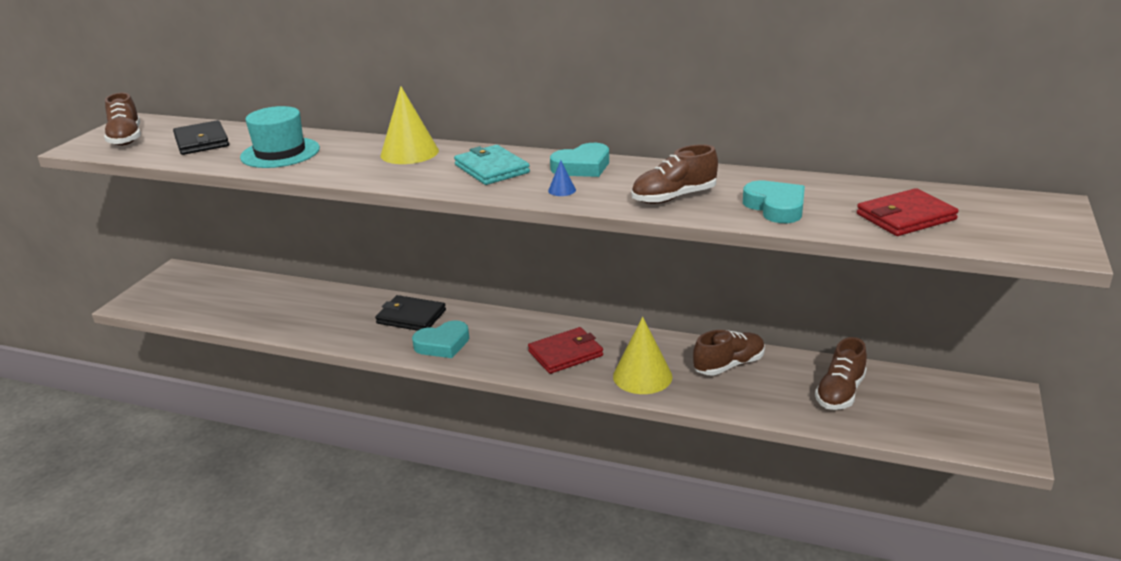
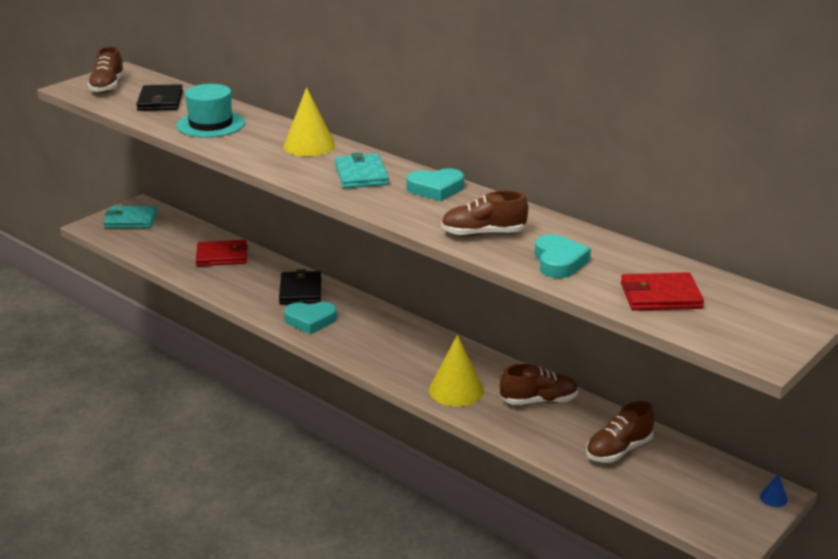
camera: 20 degrees right, 0 degrees up
(174, 287) = (131, 220): none -> turquoise wallet
(411, 317) = (300, 290): black wallet -> black wallet turned 45 degrees clockwise
(562, 190) = (399, 206): blue cone -> blue cone (773, 498)
(565, 353) = (406, 354): red wallet -> red wallet (222, 256)

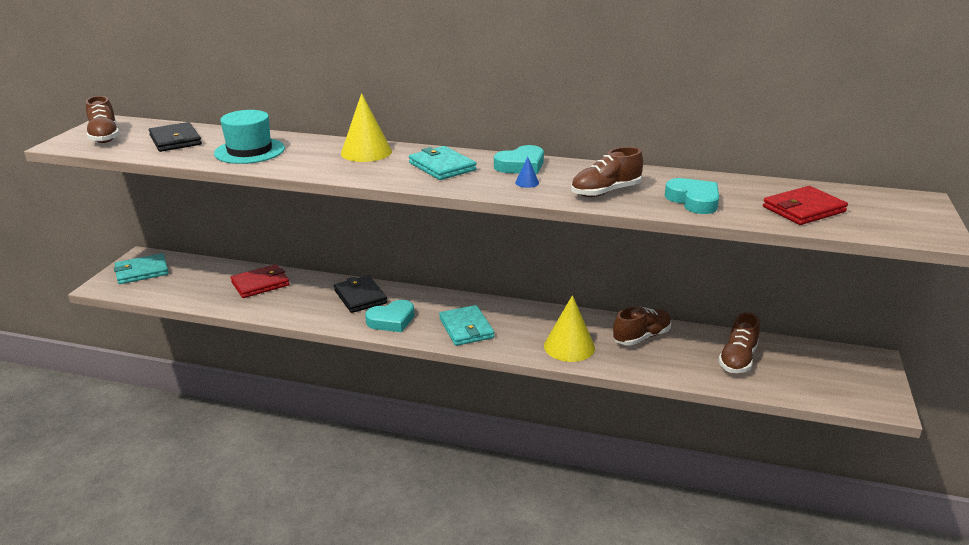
camera: 25 degrees left, 0 degrees up
(373, 346) = (466, 328): none -> turquoise wallet
(773, 498) = (877, 363): blue cone -> blue cone (527, 183)

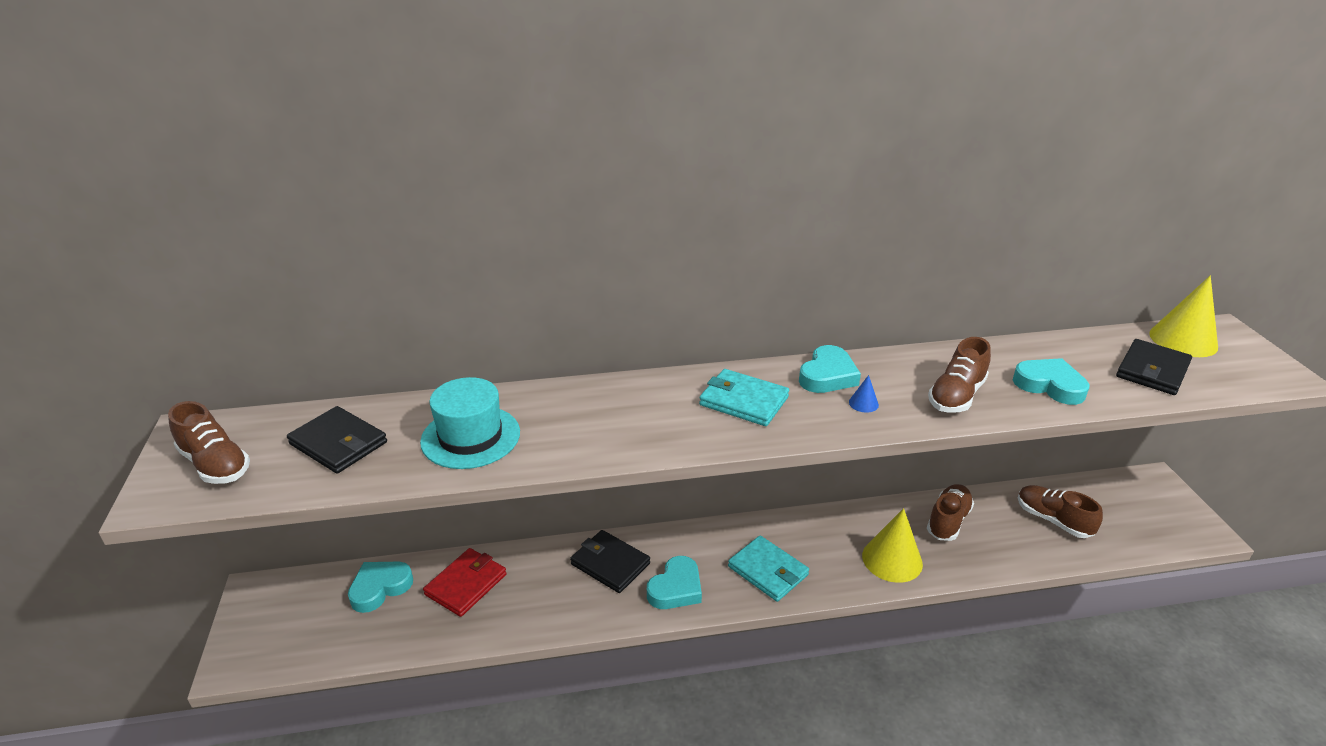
camera: 25 degrees left, 5 degrees up
(142, 271) = (276, 618): turquoise wallet -> none
(209, 273) = (380, 588): none -> turquoise heart
(366, 152) = (627, 399): yellow cone -> yellow cone (1183, 340)
(737, 359) = (1053, 520): brown shoe -> brown shoe turned 135 degrees clockwise
(803, 209) = (1152, 370): red wallet -> black wallet

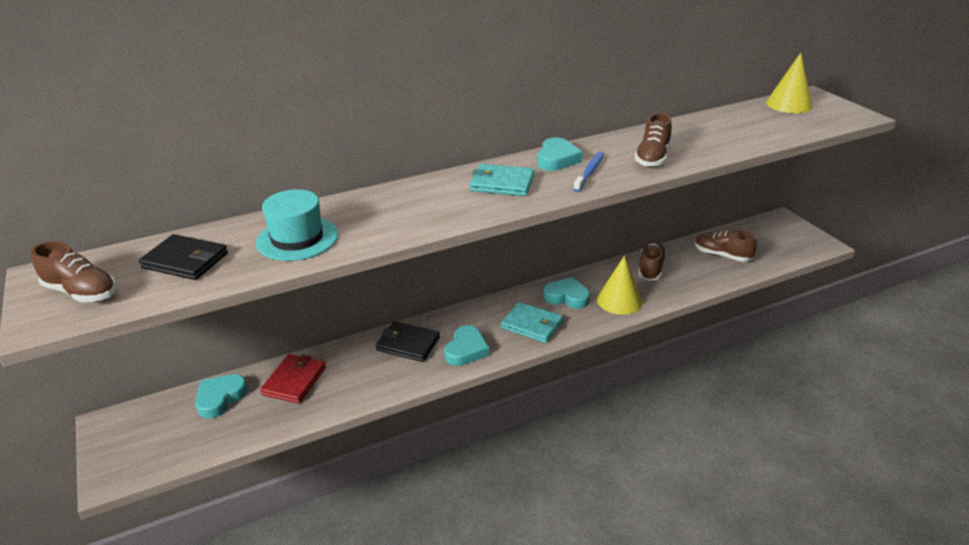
camera: 15 degrees left, 0 degrees up
(863, 403) = (590, 172): blue cone -> blue toothbrush
(1049, 385) = (712, 142): turquoise heart -> turquoise heart (567, 297)
(1152, 370) = (775, 124): black wallet -> none

